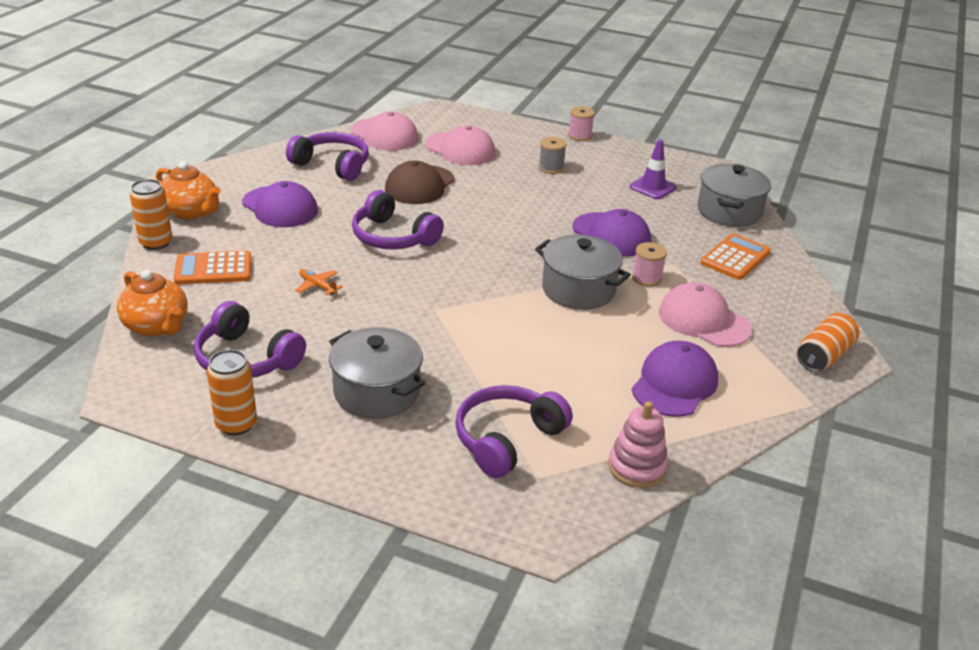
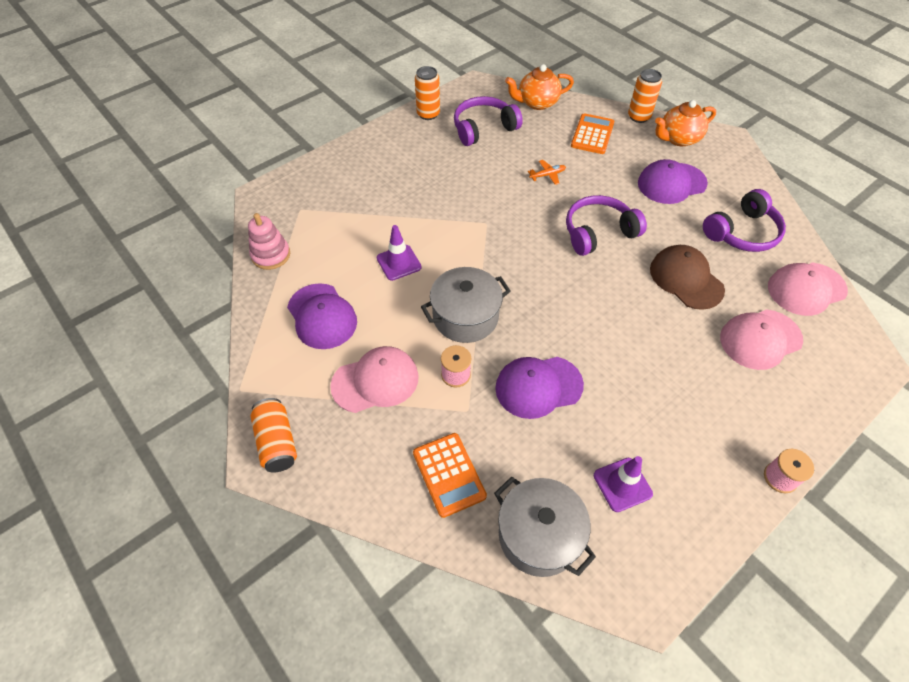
camera: 120 degrees right, 20 degrees up
(377, 392) = (418, 170): grey pot -> none
(507, 439) = (338, 209): purple headphones -> none
(550, 354) = (399, 263): none -> purple traffic cone
(551, 168) = (697, 403): grey spool -> none

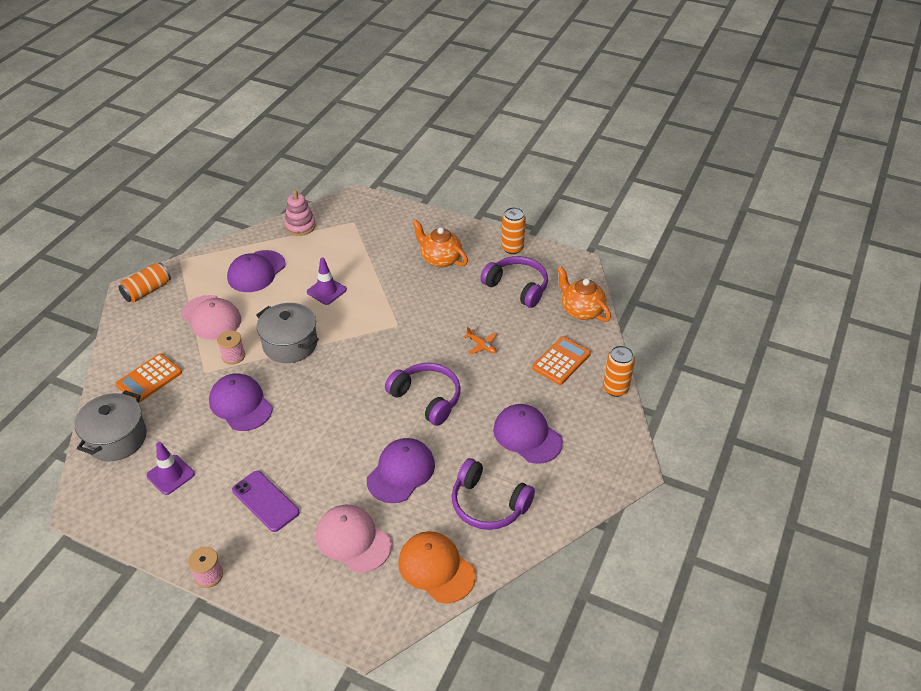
camera: 65 degrees right, 10 degrees down
(592, 134) = (561, 361): orange calculator -> orange calculator turned 45 degrees counterclockwise
(678, 139) = (602, 427): orange teapot -> orange teapot (440, 259)
(686, 279) = (401, 472): brown cap -> purple cap
(690, 399) = (265, 501): none -> purple phone
(806, 289) = (436, 568): pink cap -> orange cap

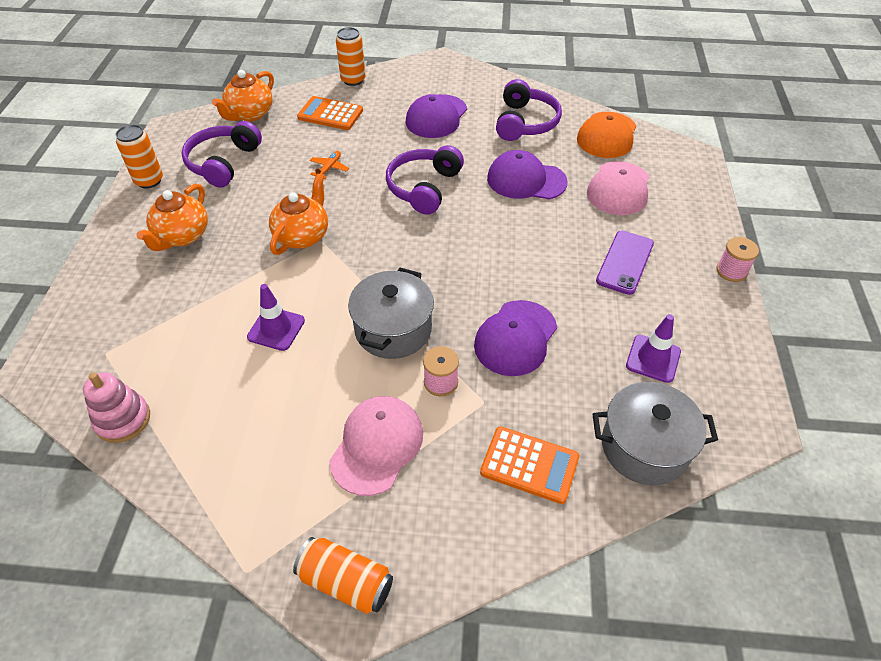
camera: 110 degrees left, 5 degrees up
(256, 271) = (253, 433): purple cap -> none
(407, 317) = (302, 236): none -> orange teapot

